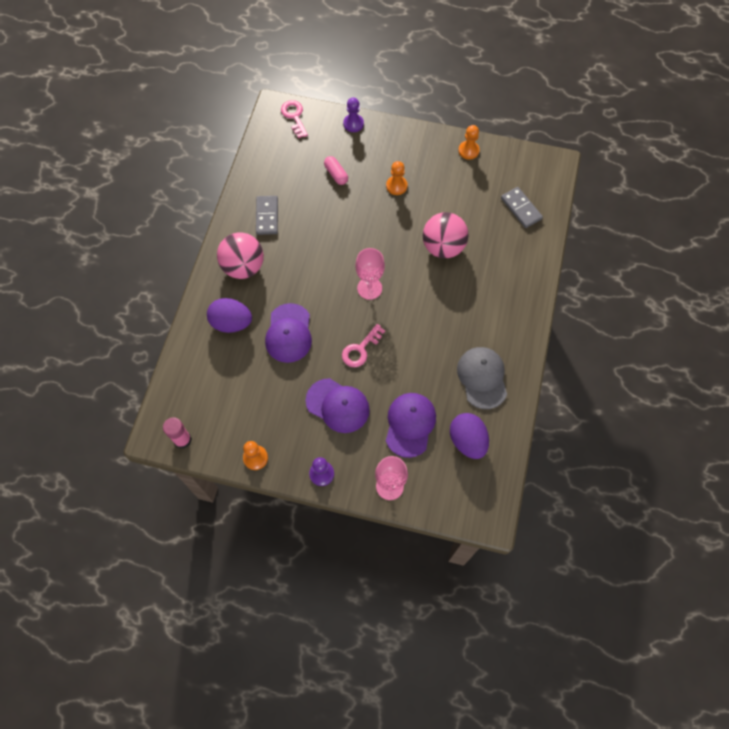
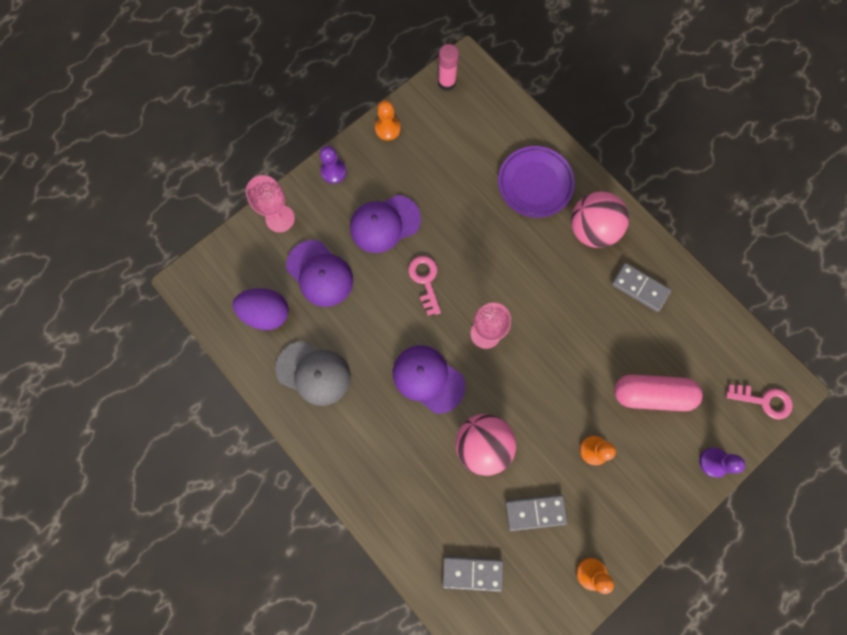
camera: 125 degrees right, 10 degrees up
(231, 323) = (535, 184): purple egg -> purple plate
(289, 333) = (488, 227): purple cap -> purple cap (428, 378)
(336, 174) = (651, 394): pink capsule -> pink capsule, size x1.83
(459, 196) = (535, 512): none -> grey domino

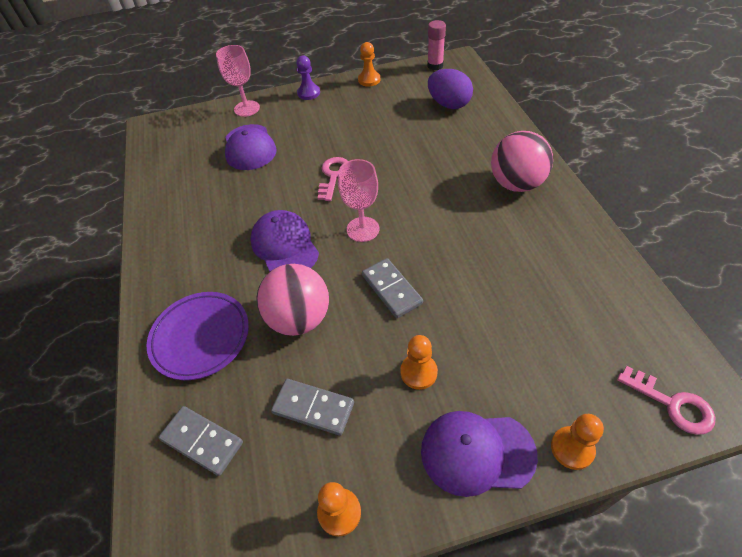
camera: 30 degrees right, 25 degrees down
(266, 313) = (188, 159): purple egg -> purple egg (449, 104)
(313, 373) = (190, 209): grey cap -> none
(384, 224) = (325, 132): purple cap -> purple cap (477, 452)
(535, 184) = (476, 139): purple plate -> purple plate (200, 337)
(639, 288) = (548, 242): grey domino -> grey domino (392, 289)
(651, 394) = (518, 342): pink capsule -> none
(713, 462) = (572, 448): purple pawn -> orange pawn

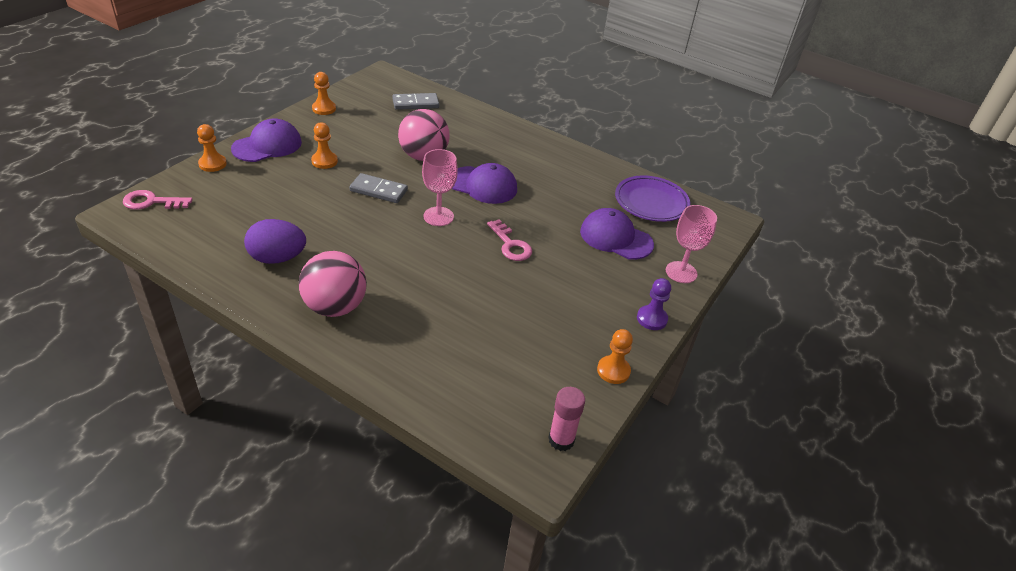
camera: 130 degrees right, 10 degrees down
(200, 337) = (471, 130): purple plate -> purple plate (651, 202)
(313, 408) = (372, 130): grey domino -> none
(449, 104) = (482, 377): purple egg -> purple egg (277, 258)

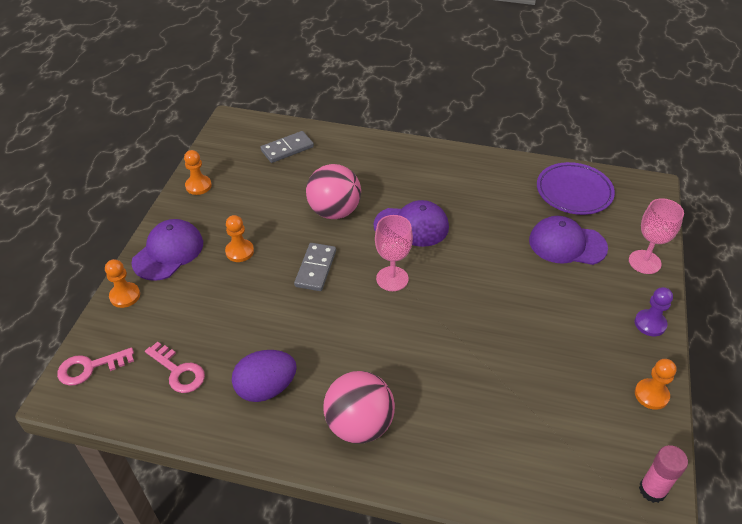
camera: 15 degrees left, 5 degrees up
(378, 191) = (316, 268): grey domino -> grey domino turned 75 degrees counterclockwise
(510, 245) = (478, 287): pink key -> pink key (178, 371)

